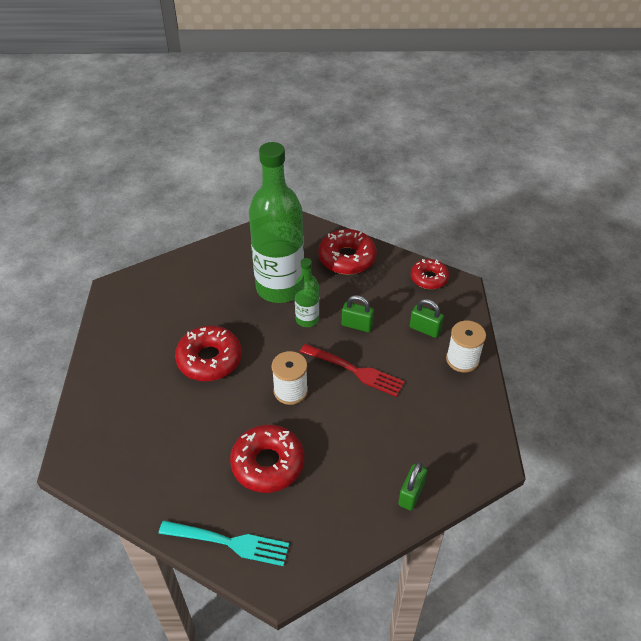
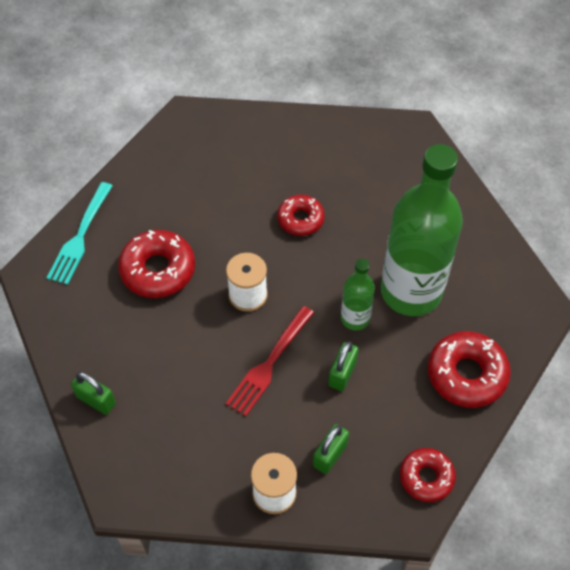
camera: 95 degrees right, 10 degrees up
(209, 359) = (300, 219): red donut -> red donut, size x0.64

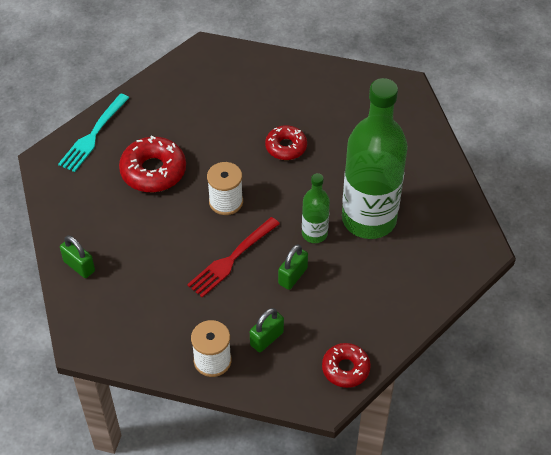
camera: 10 degrees right, 5 degrees down
(466, 374) = (401, 293): red donut -> none

